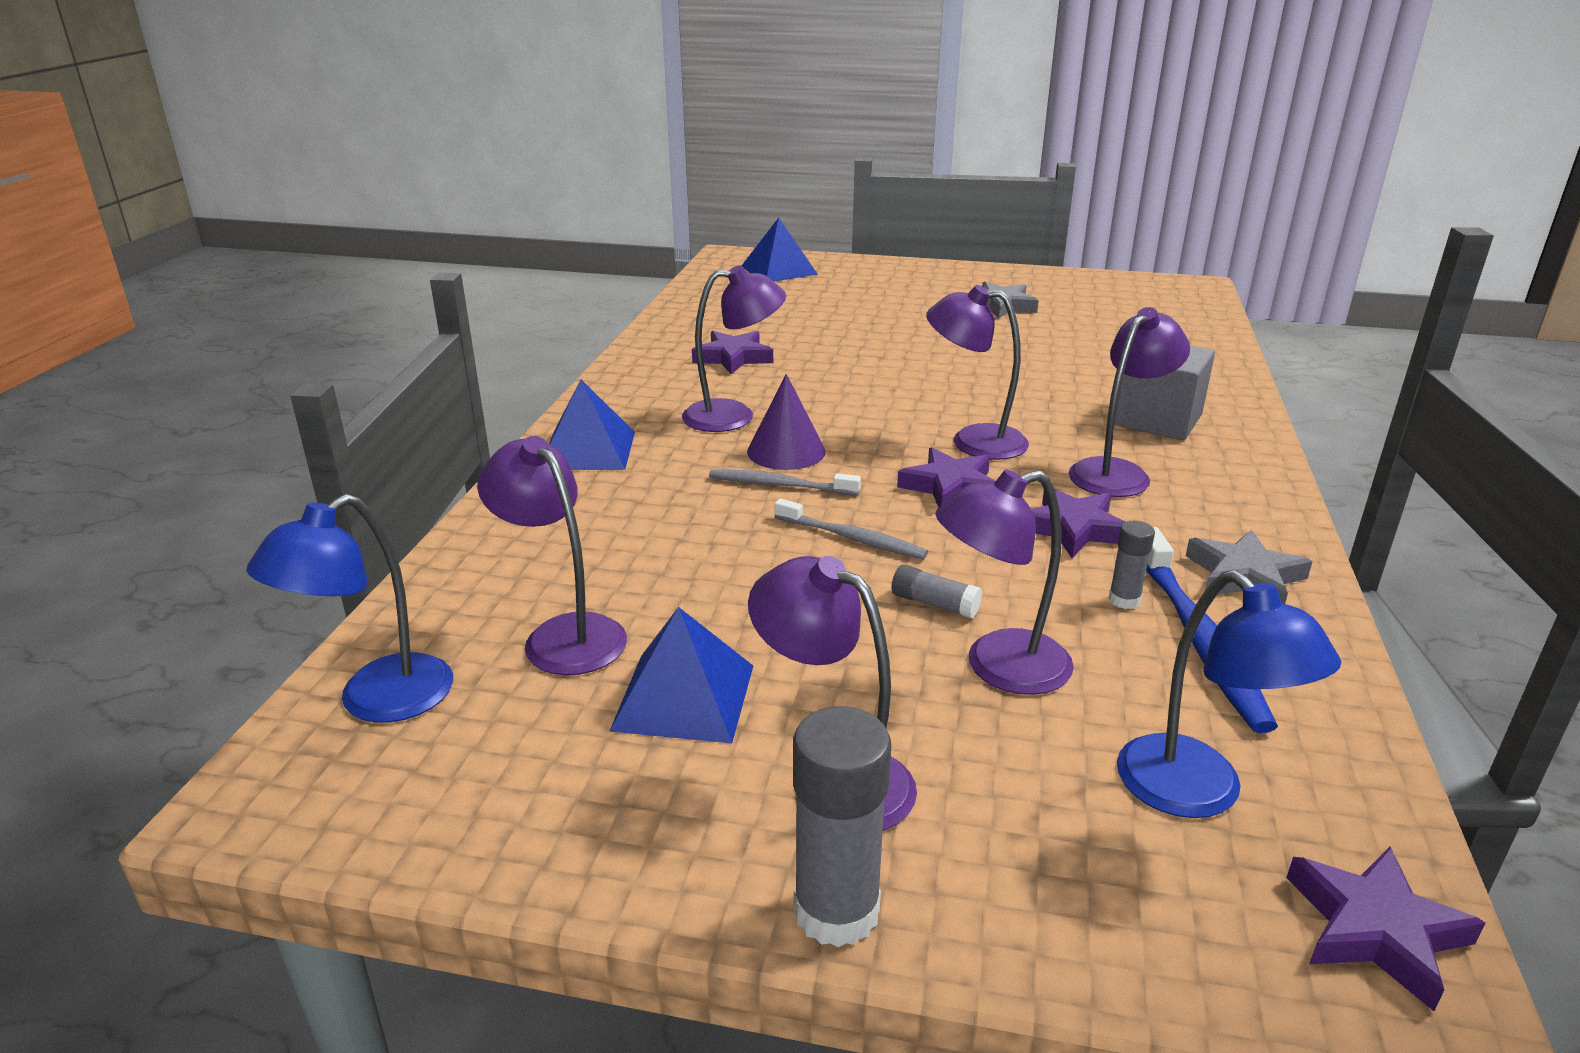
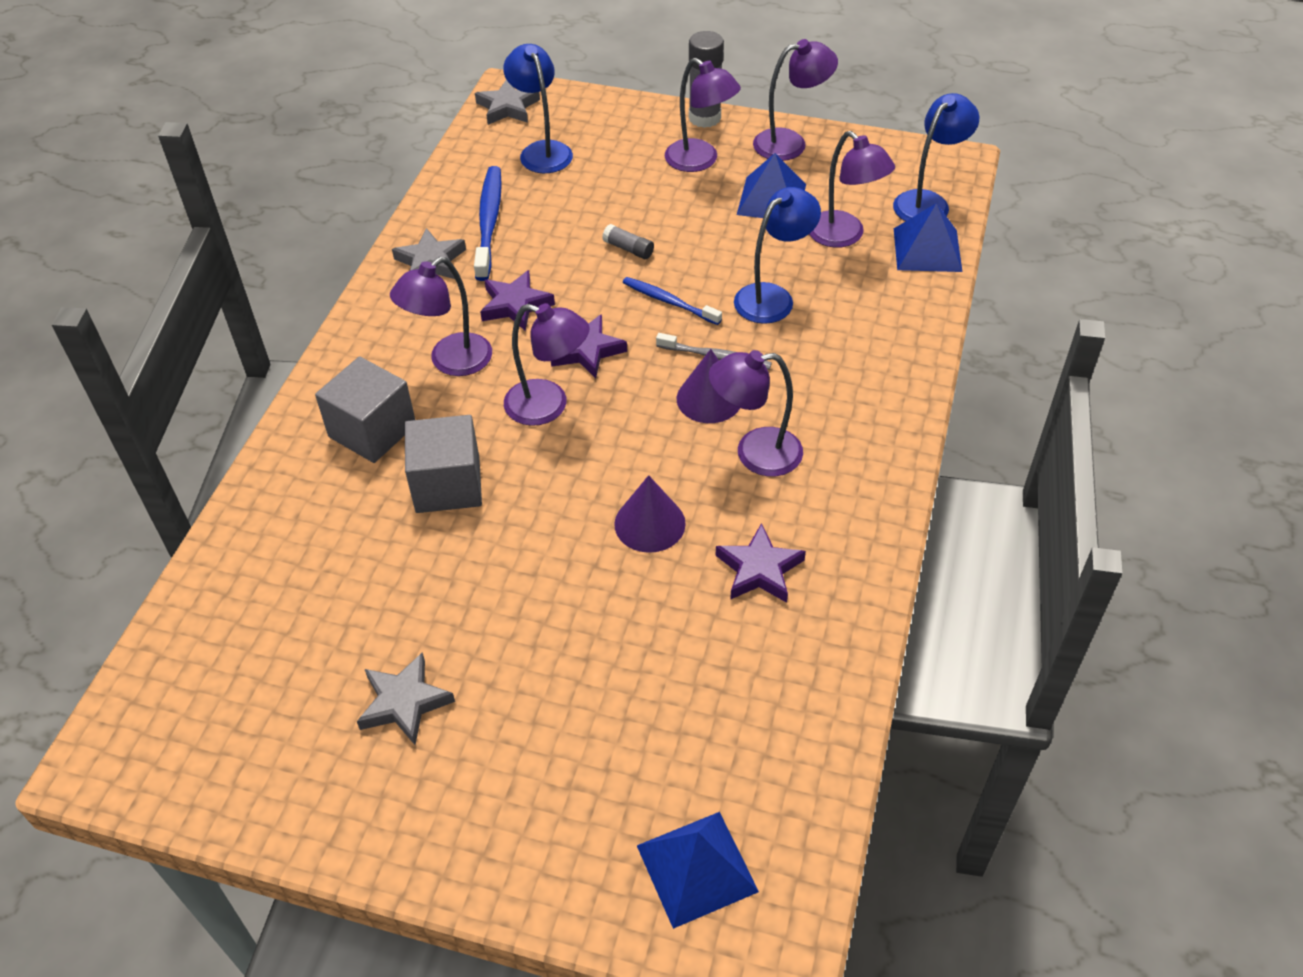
camera: 175 degrees left, 20 degrees up
(588, 450) = (877, 407): blue pyramid -> blue pyramid (927, 250)
(699, 547) = (772, 297): none -> blue lamp
(837, 376) = (649, 523): none -> purple cone
(852, 538) = (669, 301): grey toothbrush -> blue toothbrush
(998, 667) = (606, 209): purple lamp -> purple lamp (790, 143)
(1046, 391) = (448, 485): none -> grey cube
(1124, 600) = (515, 248): grey glue stick -> none
(1375, 930) = (508, 107): purple star -> grey star

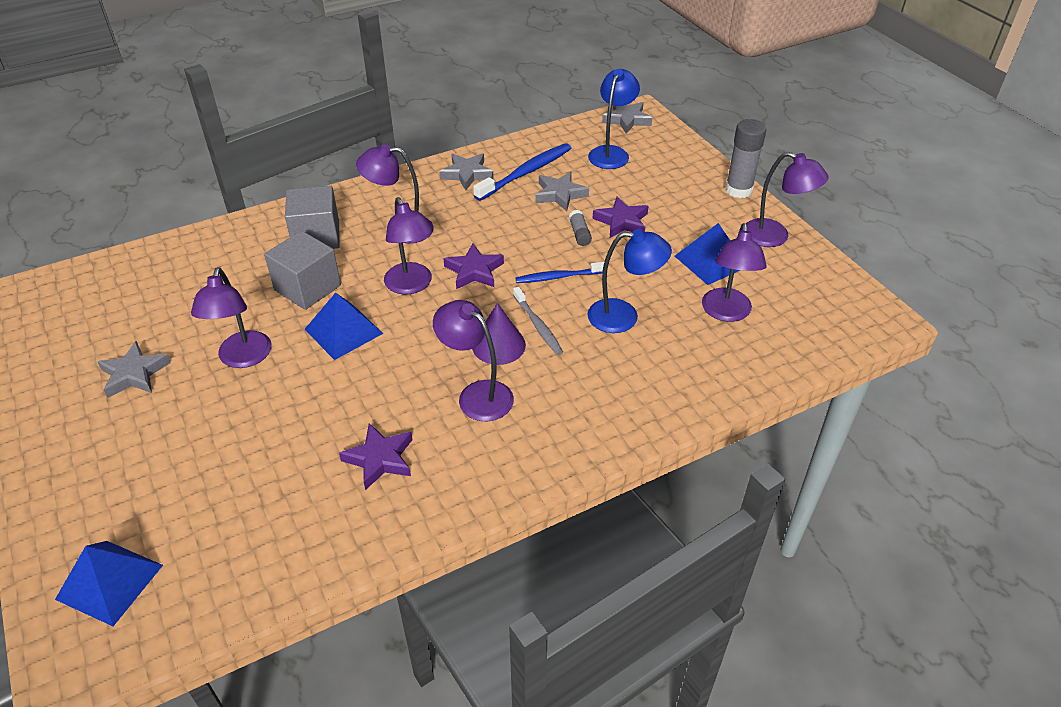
camera: 45 degrees right, 5 degrees down
(515, 305) = (475, 223): purple star -> purple star (622, 221)
(554, 223) = (560, 194): none -> grey star
(649, 523) = (365, 385): purple cone -> none
(669, 301) = (558, 277): blue toothbrush -> blue toothbrush turned 90 degrees counterclockwise
(700, 161) = (698, 212): purple lamp -> purple lamp (243, 358)
(927, 202) = (821, 331): blue lamp -> none
(927, 250) = (774, 359): blue pyramid -> blue pyramid (343, 331)

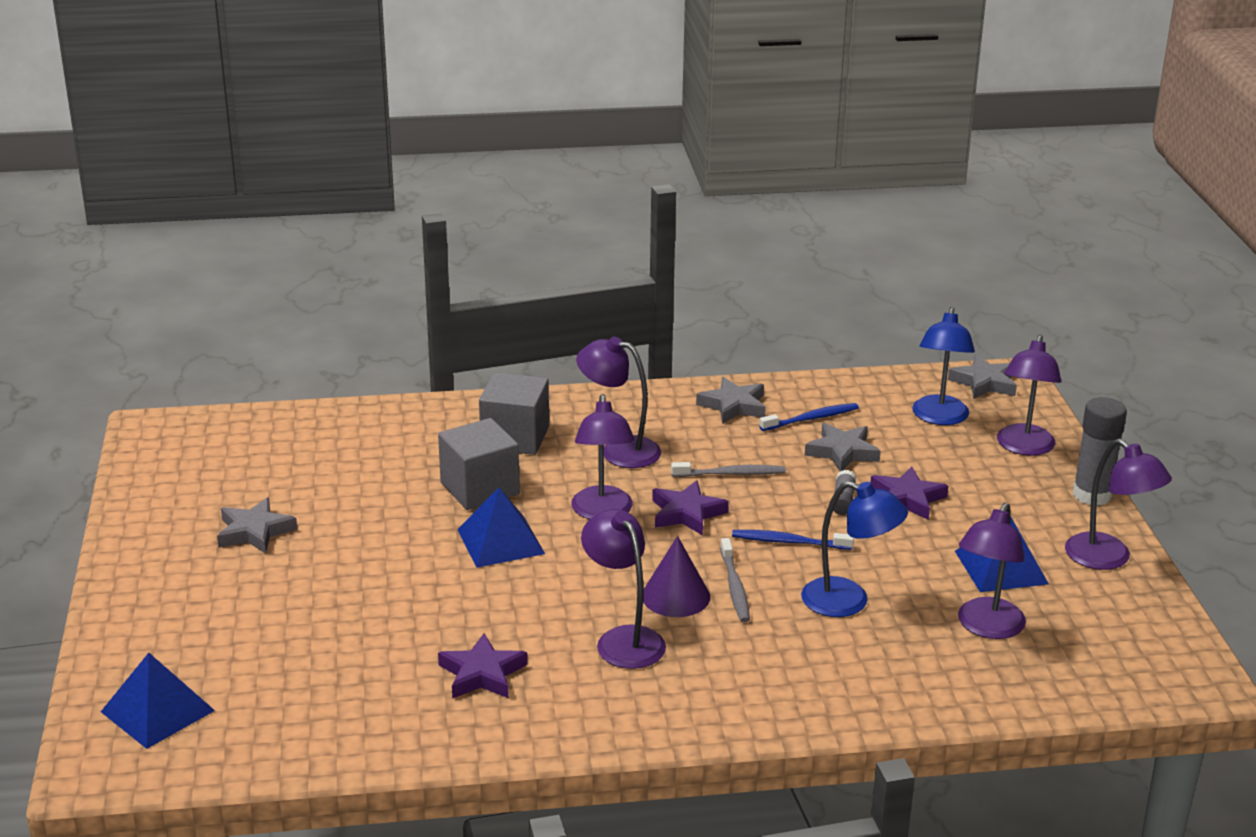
camera: 20 degrees right, 15 degrees down
(243, 358) = (376, 543): purple lamp -> purple lamp (1024, 447)
(491, 230) = (731, 474): none -> grey toothbrush
(526, 172) = (811, 419): blue toothbrush -> blue toothbrush, size x0.63
(611, 153) = (939, 418): blue lamp -> blue lamp turned 150 degrees clockwise

